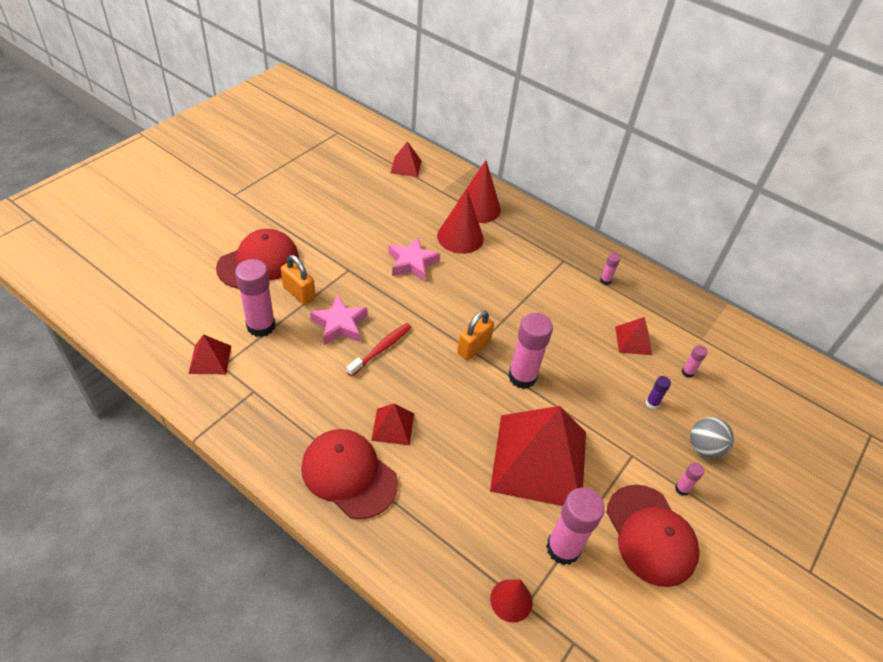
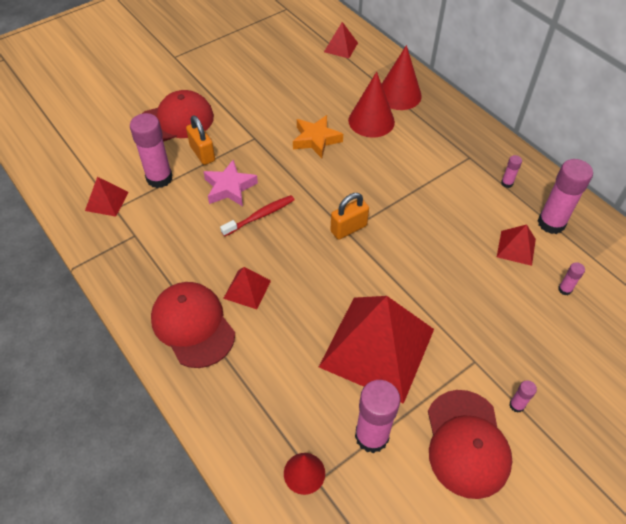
camera: 20 degrees right, 5 degrees up
(412, 263) = (316, 140): pink star -> orange star
(522, 377) = (387, 264): pink glue stick -> pink glue stick (551, 223)
(652, 403) = (514, 314): purple glue stick -> none
(704, 448) = (556, 369): grey ball -> none

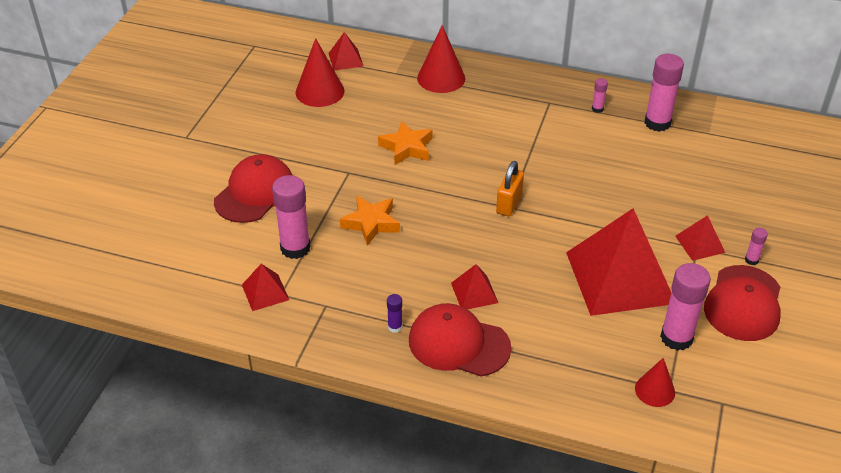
camera: 35 degrees left, 10 degrees down
(162, 282) = (395, 327): none -> purple glue stick
(202, 153) = (313, 208): orange padlock -> none
(229, 188) = (371, 223): pink star -> orange star
(260, 216) = (423, 232): red toothbrush -> none
(371, 121) = (439, 110): red cone -> red cone (320, 91)
(466, 443) = (743, 303): red cap -> red cap turned 60 degrees clockwise
(516, 248) = (649, 153): red pyramid -> red pyramid (700, 244)
(564, 289) = (710, 165): pink glue stick -> none

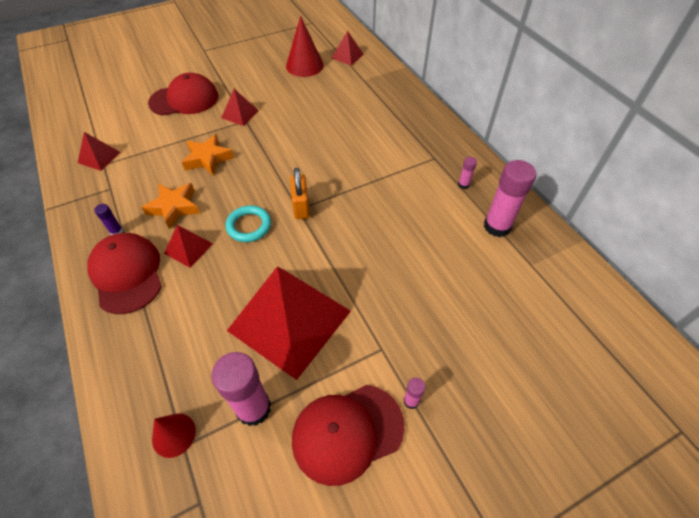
camera: 45 degrees right, 10 degrees up
(295, 248) = (151, 144): pink glue stick -> none
(407, 148) = (299, 128): orange star -> orange star (174, 207)
(441, 78) = (386, 99): red cone -> none
(493, 245) = (249, 226): none -> turquoise ring
(509, 204) = (301, 207): orange padlock -> orange padlock turned 75 degrees counterclockwise
(700, 244) = (388, 348): red pyramid -> red pyramid (240, 114)

